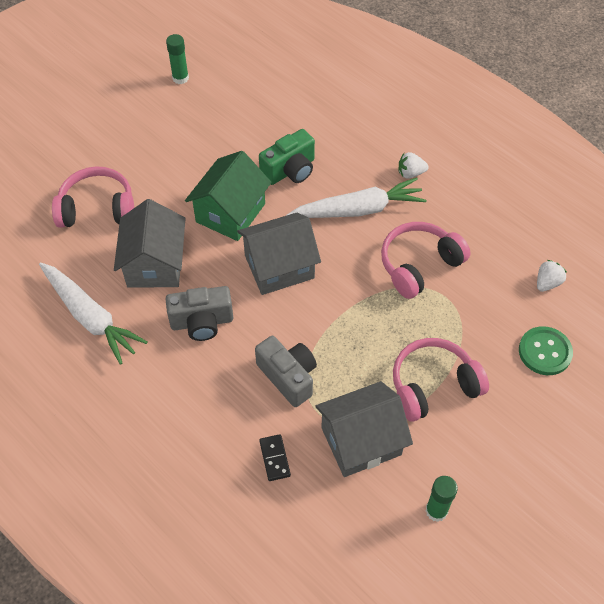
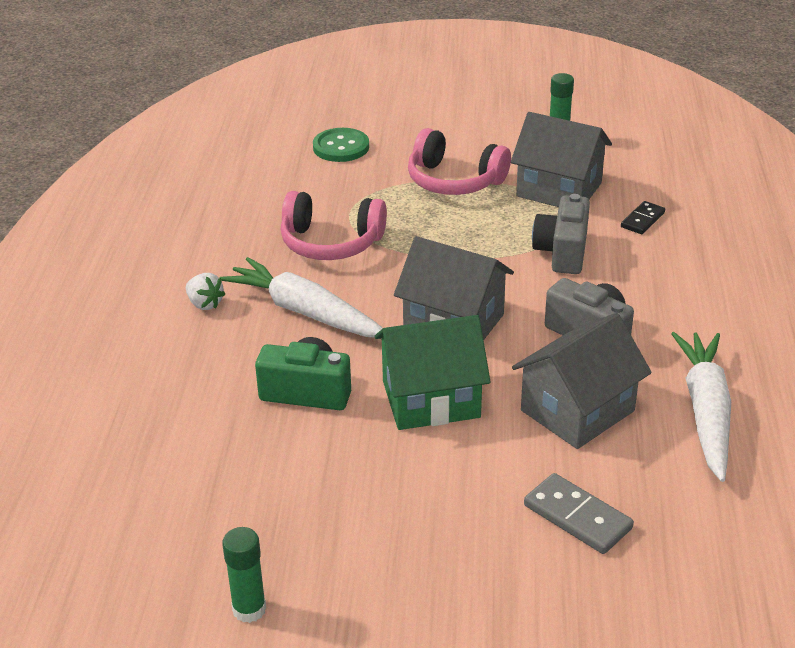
camera: 130 degrees left, 20 degrees down
(97, 208) = (577, 517): pink headphones -> grey domino
(547, 283) = (259, 172): white strawberry -> none

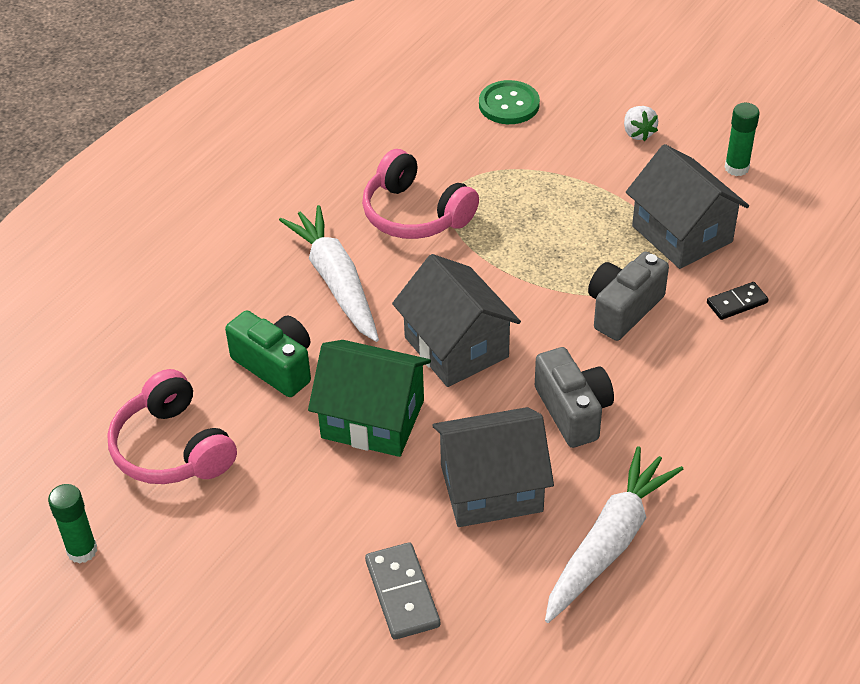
camera: 30 degrees right, 10 degrees up
(205, 304) = (259, 238): white strawberry -> white strawberry (638, 133)
(454, 181) = (586, 185): pink headphones -> pink headphones (172, 448)

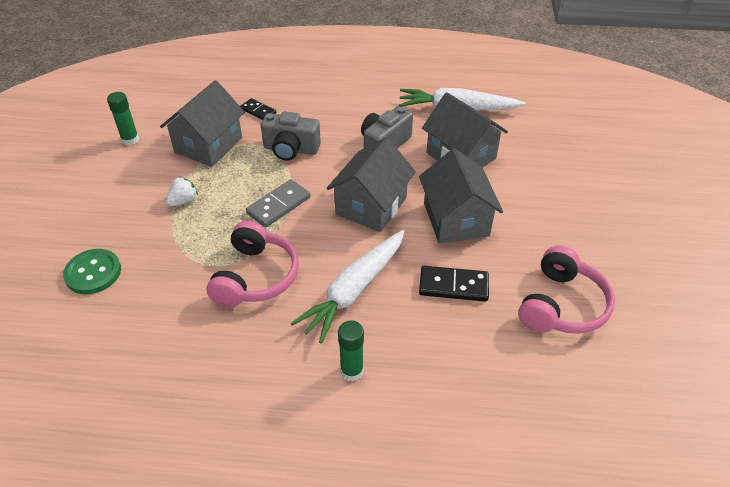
camera: 120 degrees left, 0 degrees up
(82, 550) = (669, 308): green glue stick -> green glue stick (351, 371)
(275, 366) = (453, 286): green camera -> black domino
(373, 419) = (456, 219): green house -> grey house
(402, 593) = (551, 163): grey domino -> grey domino (278, 205)
(638, 133) = (107, 192): white strawberry -> white strawberry (183, 201)

